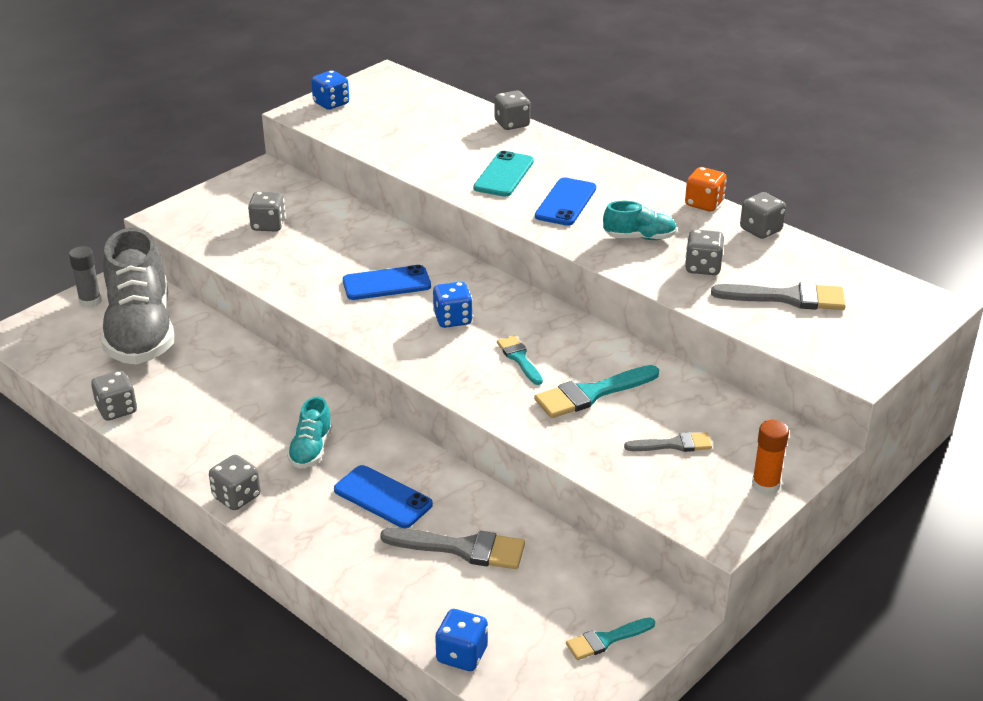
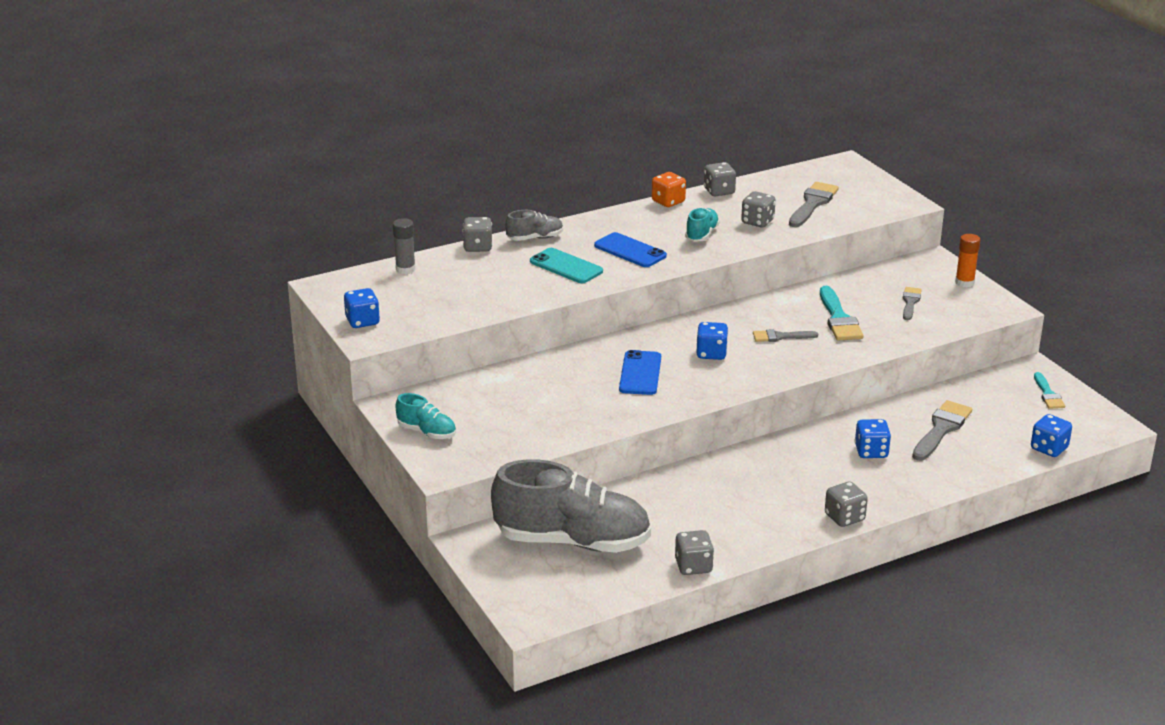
camera: 70 degrees left, 5 degrees down
(90, 301) = (497, 566): grey glue stick -> grey glue stick (405, 269)
(268, 225) = (501, 416): grey dice -> none
(311, 449) = (797, 474): turquoise shoe -> turquoise shoe (427, 432)
(383, 497) = (871, 452): blue phone -> blue dice
(519, 358) = (780, 337): turquoise brush -> grey brush
(553, 147) = (535, 238): none -> grey shoe

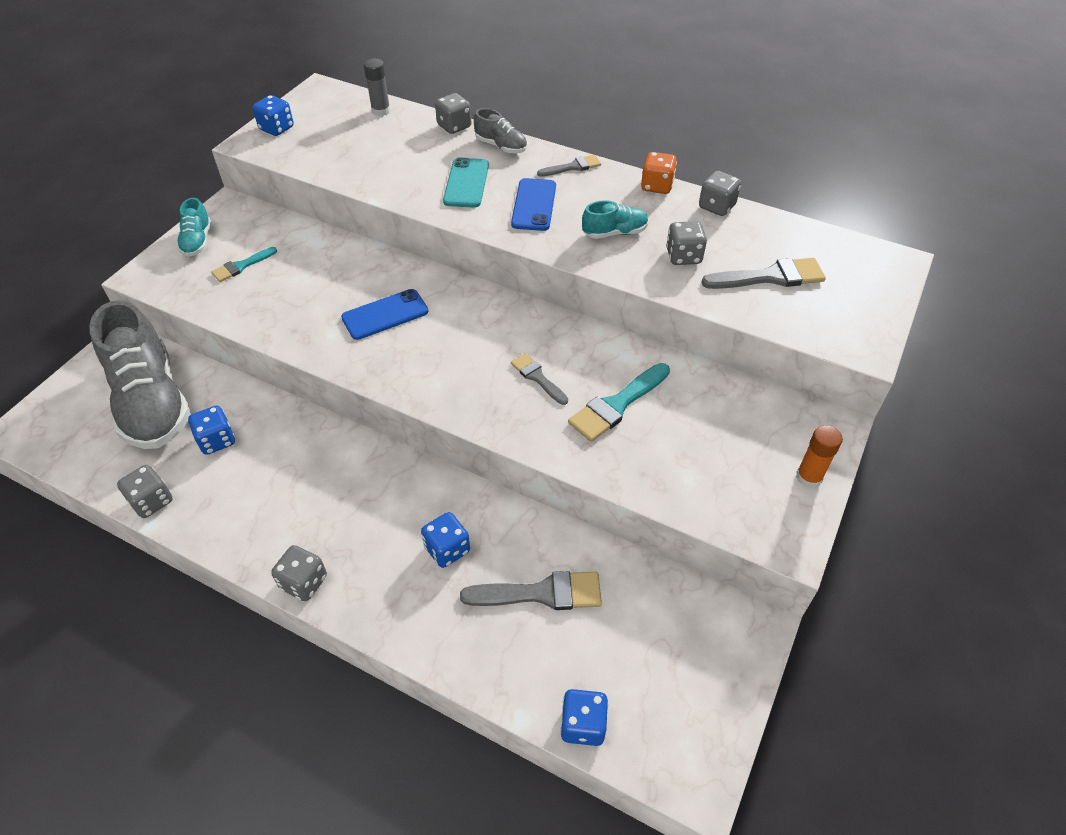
camera: 55 degrees right, 20 degrees up
(711, 354) = (460, 344): blue dice -> blue dice (217, 440)
(910, 302) = (711, 448): grey brush -> grey brush (573, 167)
(1048, 394) = (709, 670): turquoise brush -> turquoise brush (241, 266)

